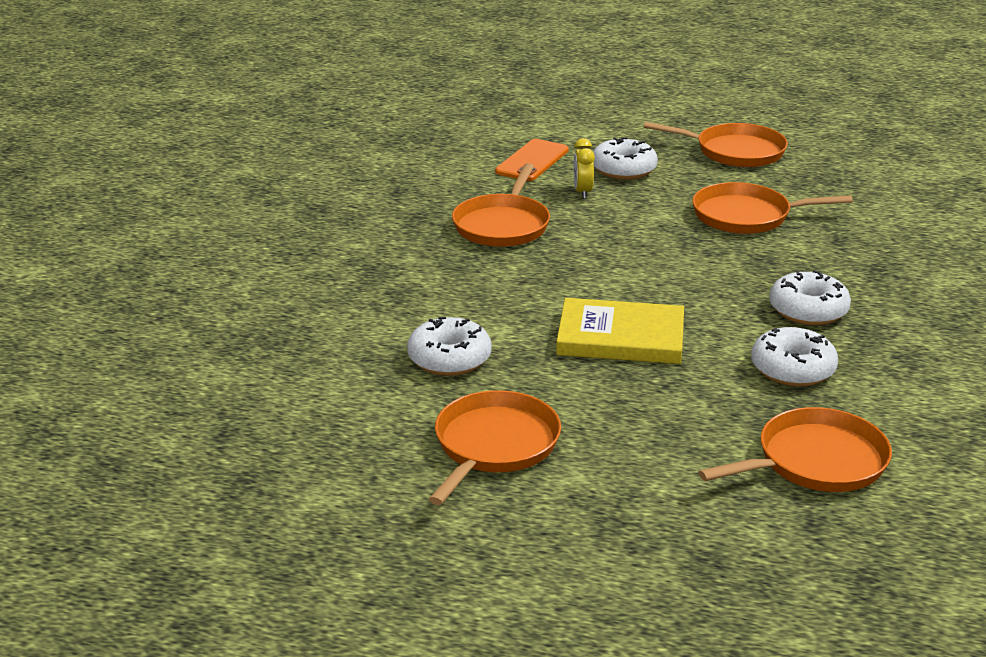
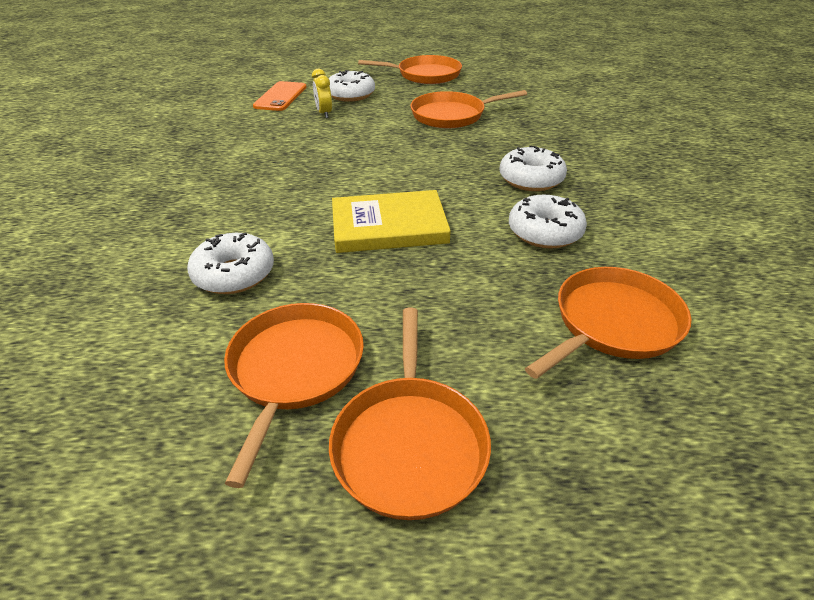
camera: 15 degrees left, 10 degrees up
(502, 225) = (266, 145): orange pan -> orange pan (410, 444)

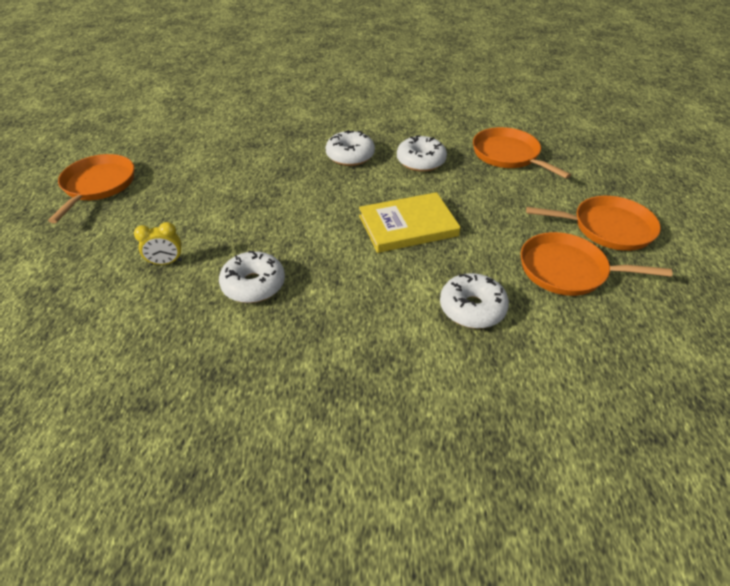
camera: 85 degrees left, 5 degrees up
(280, 97) = (87, 302): orange phone -> none
(350, 95) = (121, 242): white donut -> white donut (253, 285)
(389, 226) = (408, 226): yellow book -> yellow book turned 75 degrees clockwise
(451, 115) = (217, 179): orange pan -> none

